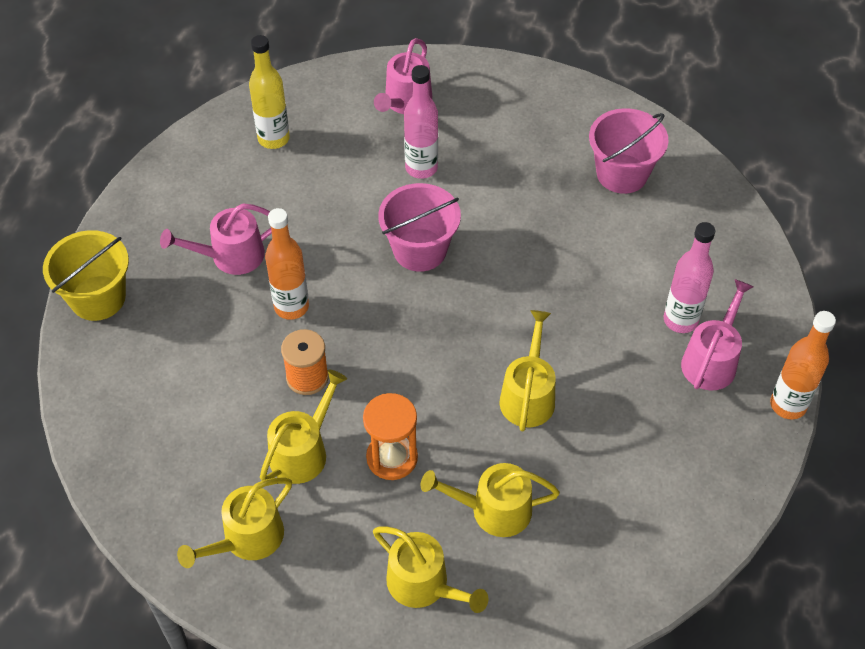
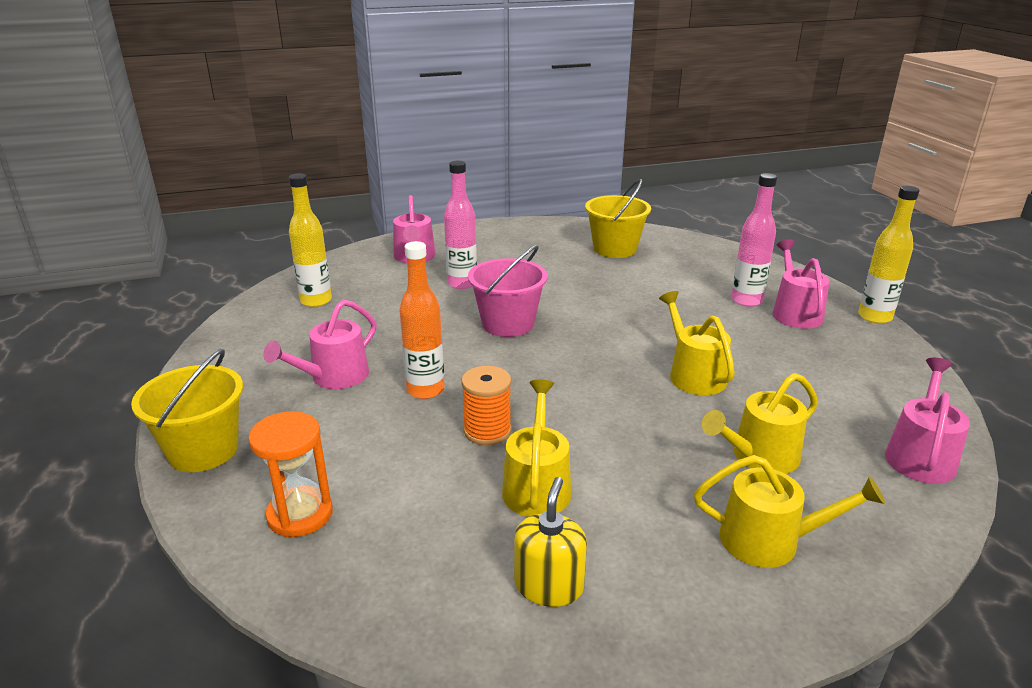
camera: 30 degrees left, 25 degrees down
(247, 539) = (549, 585): yellow watering can -> yellow soap dispenser
(392, 458) = (628, 456): orange hourglass -> orange hourglass (300, 514)
(622, 174) = (614, 249): pink bucket -> yellow bucket
(626, 577) = (920, 456): none -> pink watering can
(788, 405) = (874, 317): orange bottle -> yellow bottle

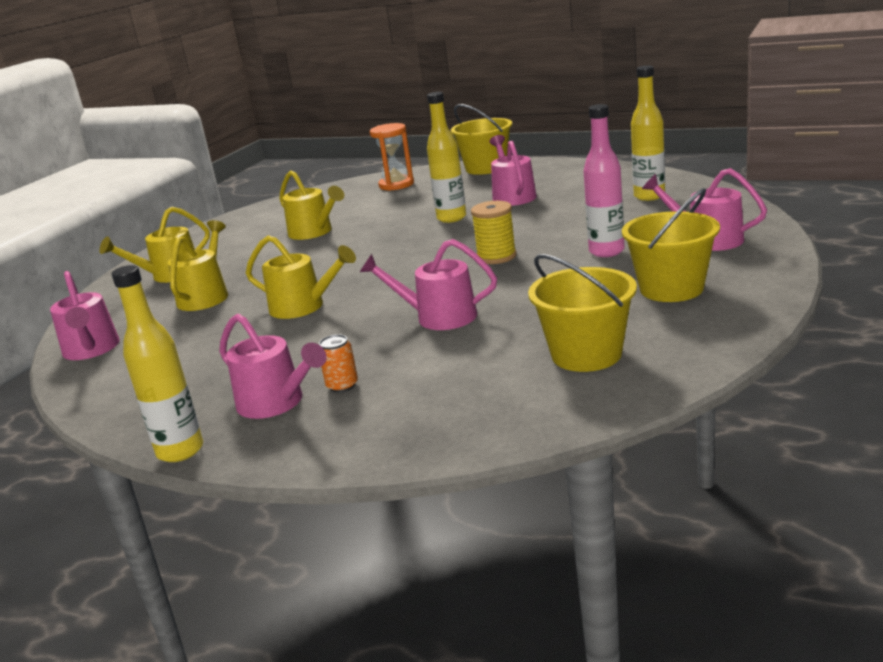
camera: 135 degrees right, 5 degrees down
(425, 390) = (451, 218): orange bottle -> yellow bottle
(487, 431) = (379, 228): orange spool -> none
(508, 249) = (671, 289): none -> yellow bucket
(508, 324) = (496, 257): pink bucket -> yellow spool
(549, 585) = (259, 223): yellow soap dispenser -> none
(630, 306) = (439, 317): none -> pink watering can
(746, 300) = (342, 386): pink bottle -> orange can

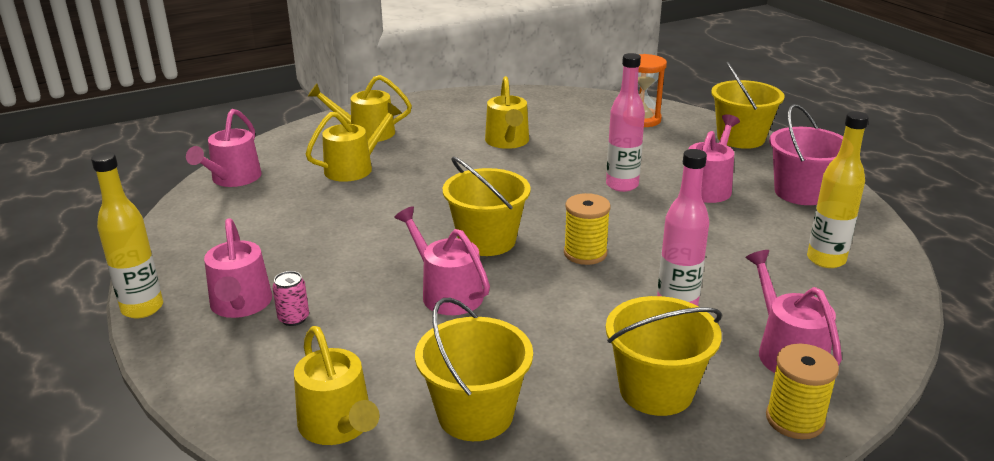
camera: 35 degrees right, 5 degrees up
(303, 307) = (388, 219): yellow watering can -> yellow watering can (338, 425)
(342, 386) = (293, 318): orange can -> pink can
(411, 282) = (487, 240): none -> yellow bucket
(451, 218) = (622, 185): yellow bottle -> pink bottle
(575, 176) = (801, 192): none -> pink bucket
(766, 261) = (794, 420): none -> yellow spool

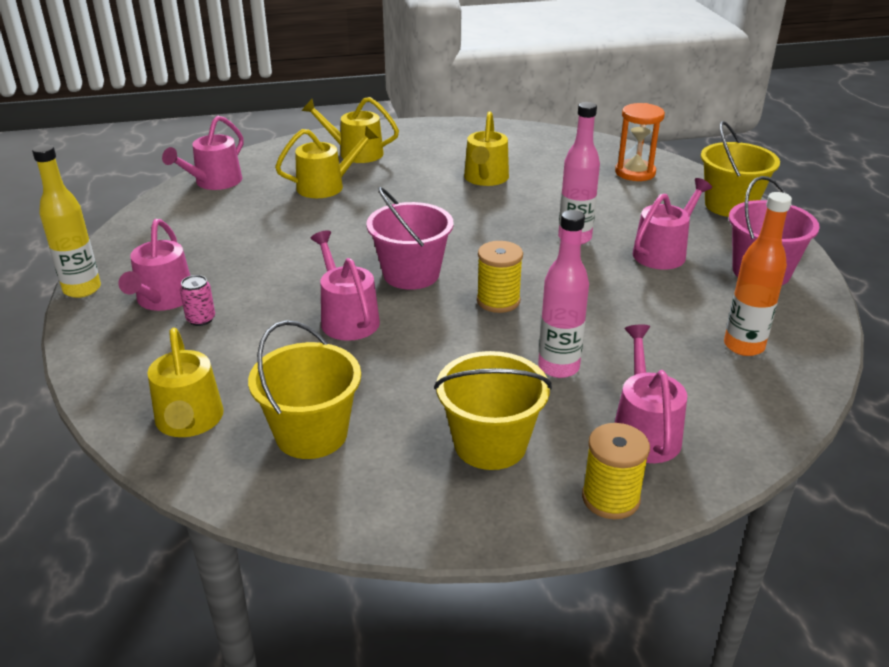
camera: 15 degrees right, 5 degrees up
(487, 240) = (411, 274): yellow bucket -> pink bucket
(826, 260) = (743, 346): yellow bottle -> orange bottle

